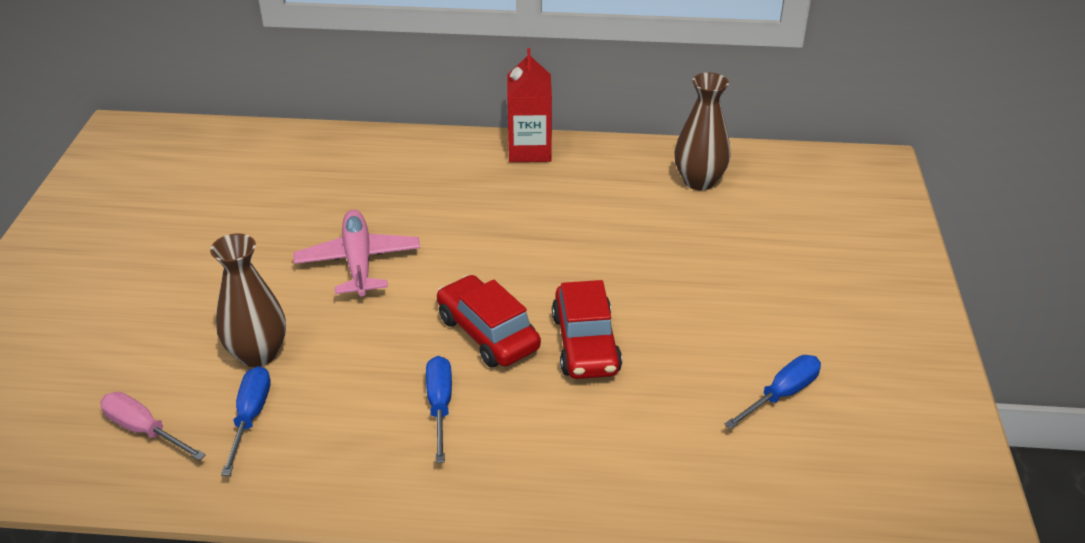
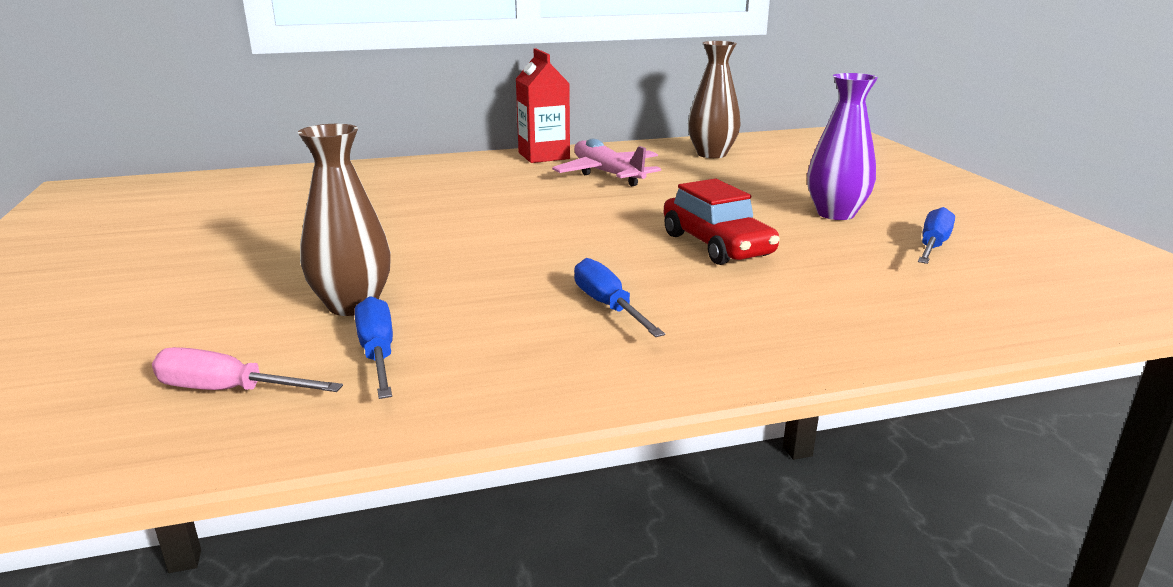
camera: 20 degrees left, 15 degrees down
(358, 262) = (426, 230): pink plane -> pink plane (607, 174)
(487, 333) = (610, 253): red car -> none
(735, 320) = (835, 214): none -> purple vase

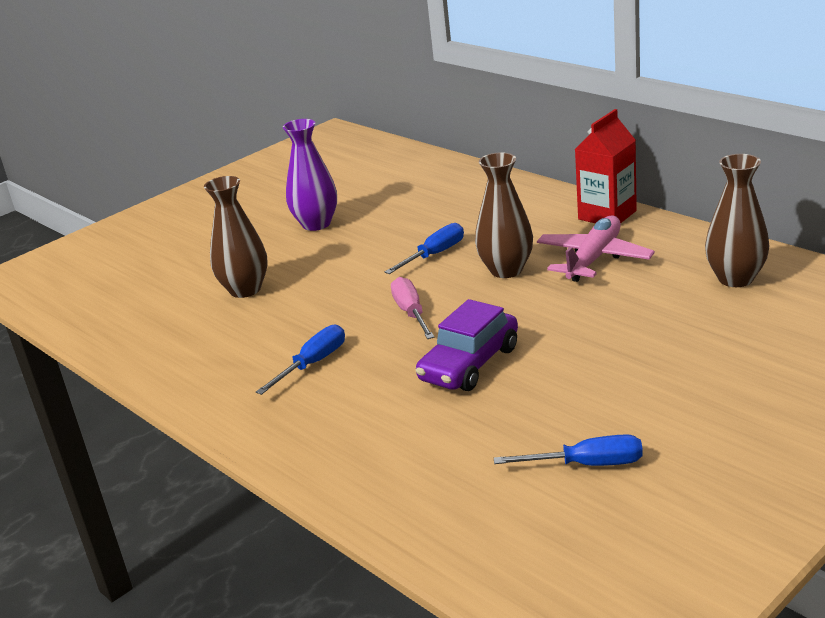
camera: 65 degrees right, 5 degrees up
(228, 391) = (133, 309): pink screwdriver -> pink screwdriver (411, 313)
(377, 353) = (195, 324): blue screwdriver -> blue screwdriver (434, 255)
(569, 198) = (506, 270): none -> brown vase
(717, 245) = (469, 364): red car -> purple car
(835, 214) = (622, 394): purple vase -> purple vase (316, 224)

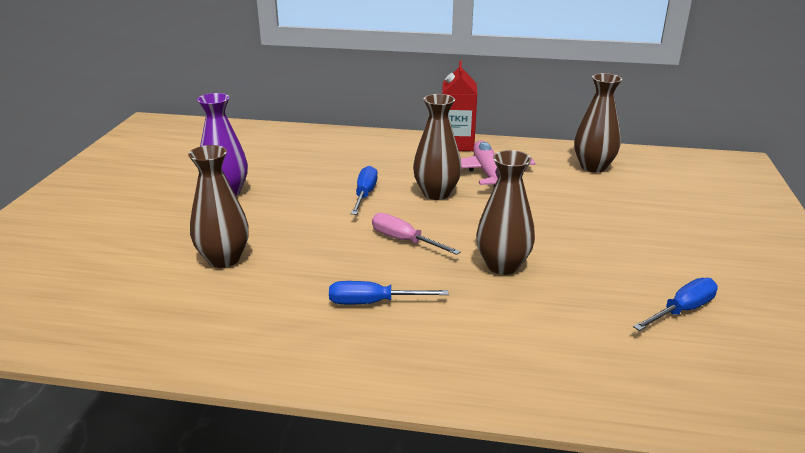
camera: 40 degrees left, 0 degrees up
(313, 364) = (373, 303): blue screwdriver -> blue screwdriver turned 90 degrees counterclockwise
(469, 364) = (502, 265): purple car -> brown vase

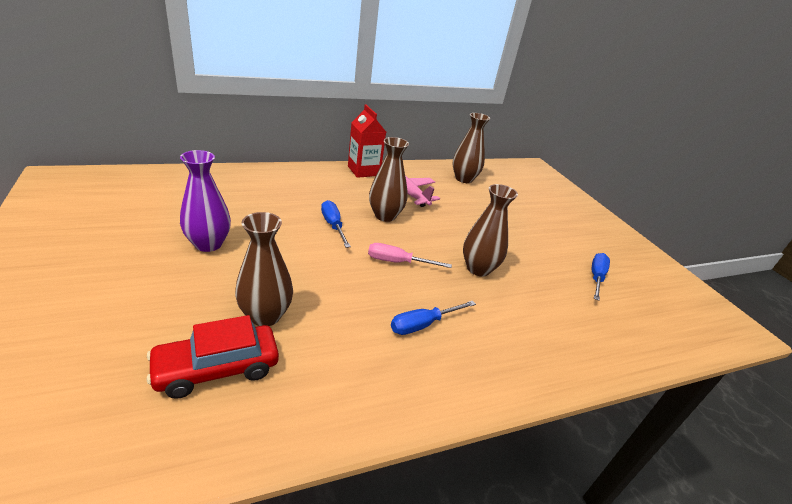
camera: 35 degrees left, 5 degrees up
(150, 288) = (217, 369): none -> red car

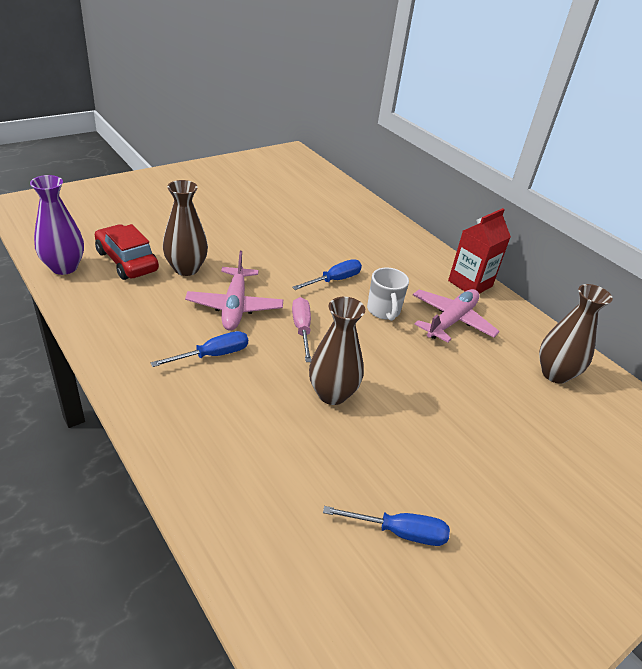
camera: 75 degrees right, 5 degrees up
(208, 244) = (257, 226): purple vase -> purple vase (64, 267)
(352, 294) = (234, 306): none -> pink plane
(385, 216) = (383, 311): brown vase -> white mug
(423, 325) = (213, 355): blue screwdriver -> blue screwdriver turned 105 degrees clockwise

